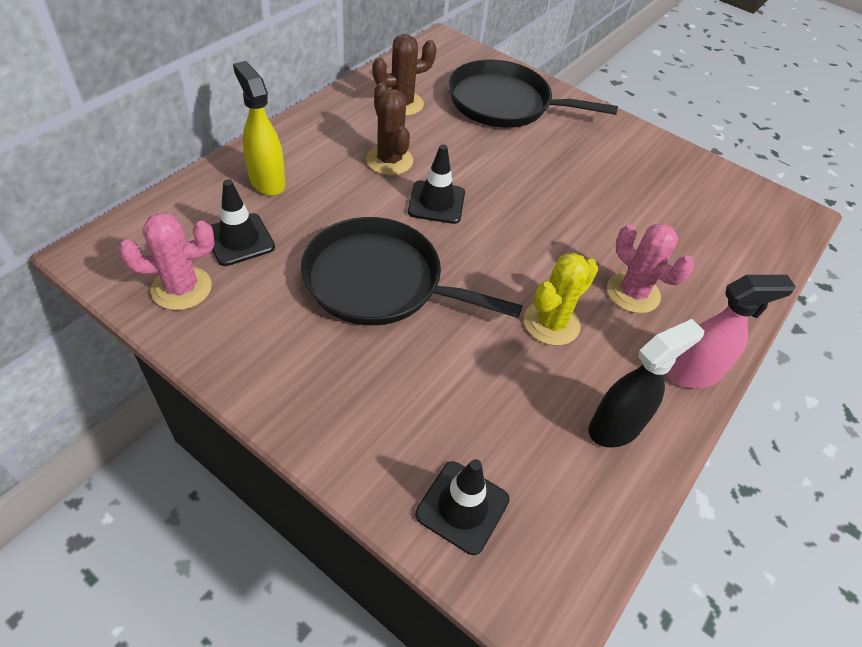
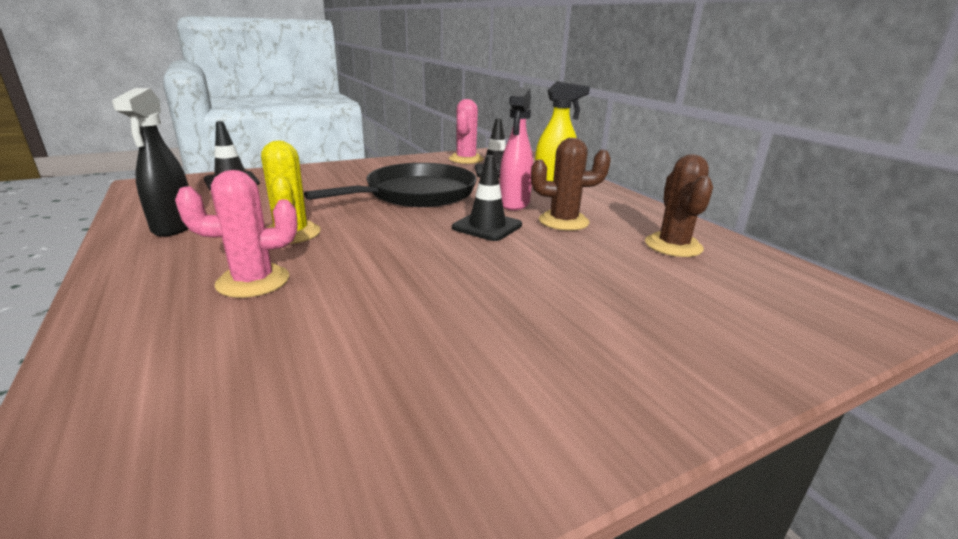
camera: 120 degrees right, 25 degrees down
(504, 103) = (682, 314): black pan -> none
(693, 373) = (127, 275): pink spray bottle -> pink spray bottle (514, 204)

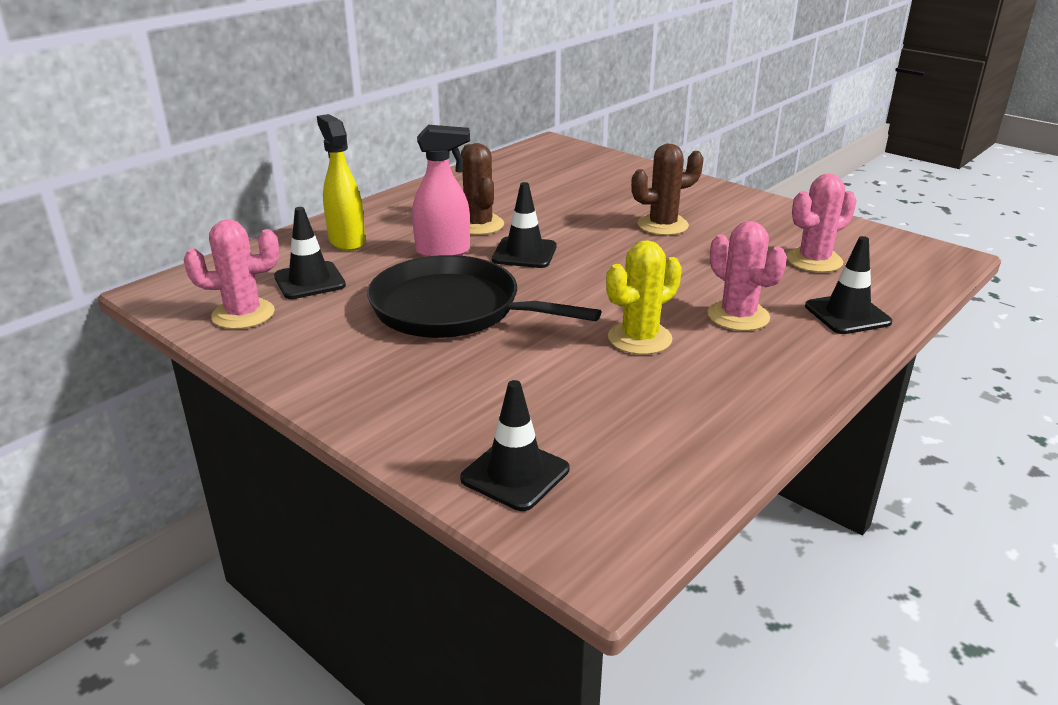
camera: 110 degrees left, 5 degrees up
(140, 350) = (847, 314): none -> black traffic cone
(174, 227) = (703, 416): black spray bottle -> none
(281, 396) = (814, 261): none -> pink cactus
(673, 246) = (499, 186): brown cactus -> brown cactus (662, 225)

